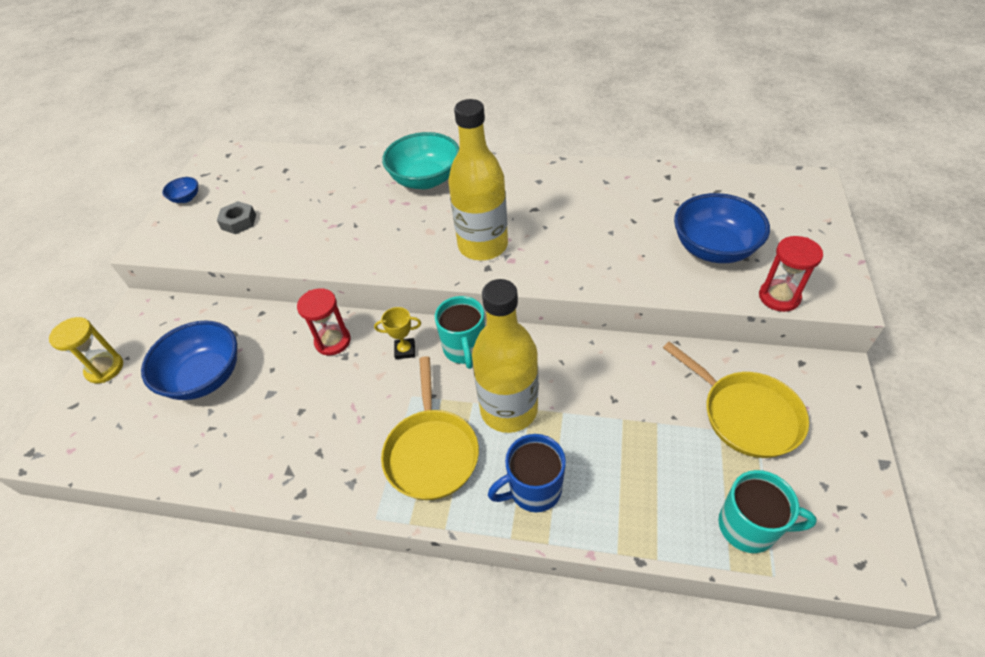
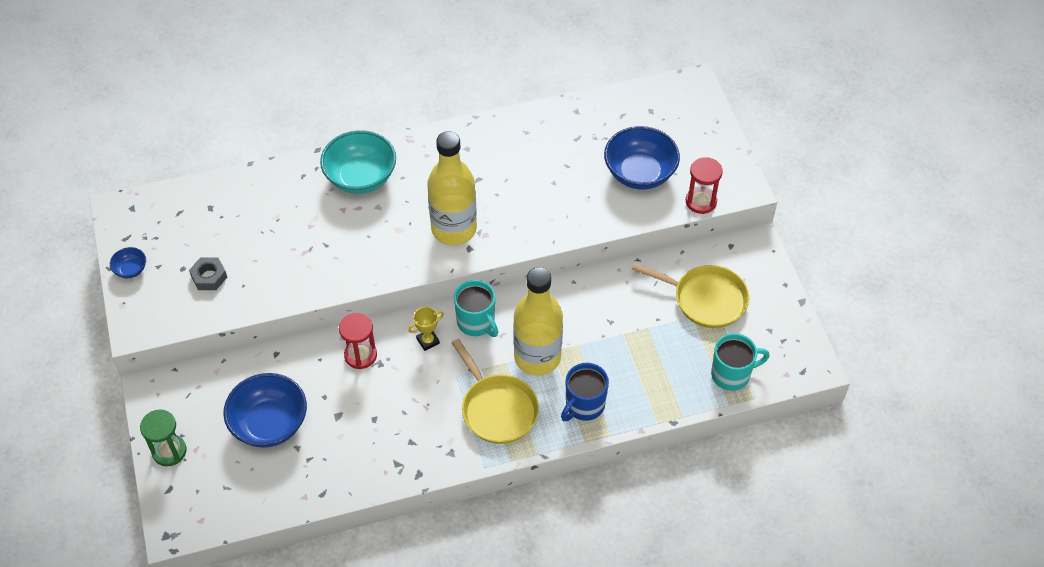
camera: 30 degrees left, 5 degrees up
(105, 368) = (169, 451): yellow hourglass -> green hourglass

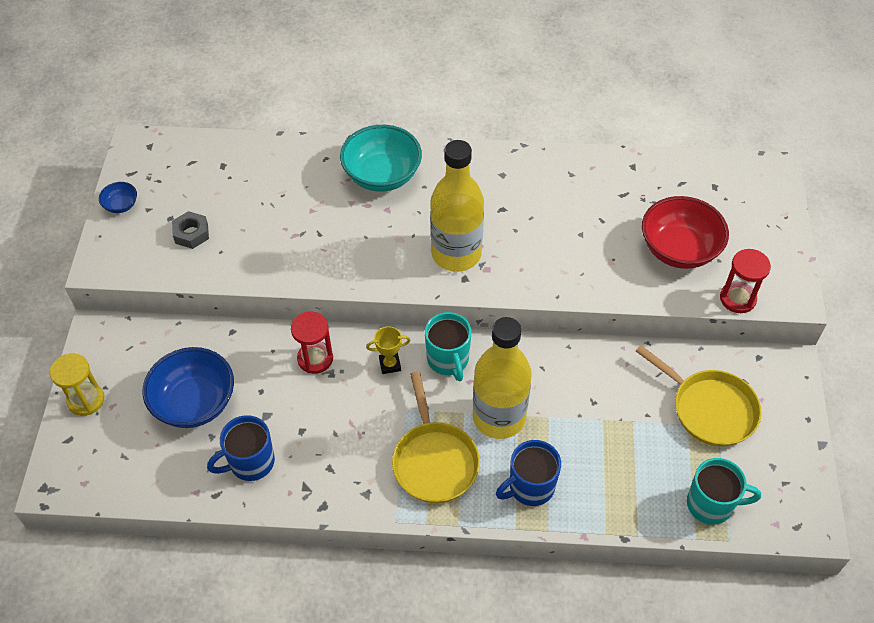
camera: 20 degrees right, 0 degrees up
(169, 451) = (86, 400): green hourglass -> yellow hourglass
(341, 458) = (250, 462): none -> blue mug
(639, 173) = (679, 249): blue bowl -> red bowl

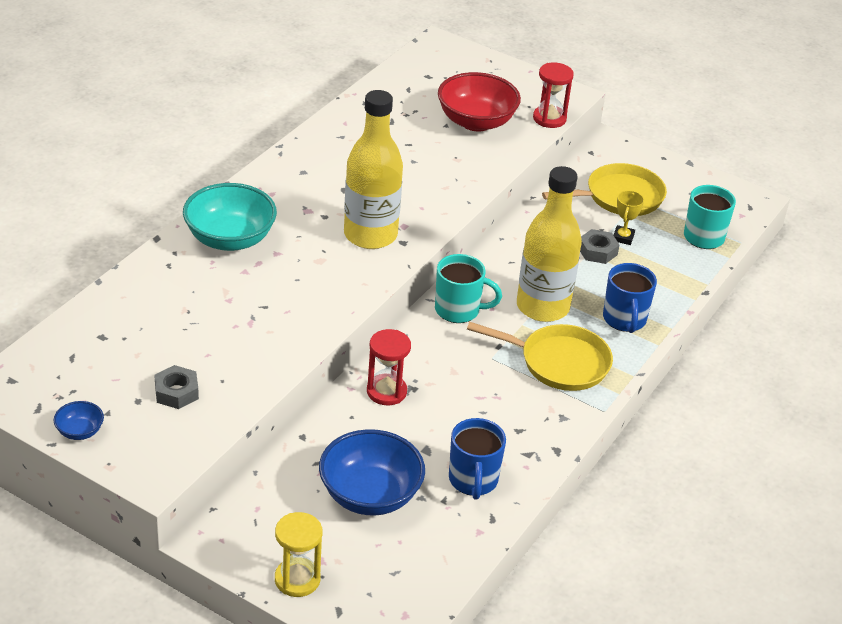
camera: 65 degrees left, 15 degrees down
(390, 364) = (434, 347): yellow trophy -> yellow trophy (623, 237)
(611, 425) = (597, 251): none -> grey nut

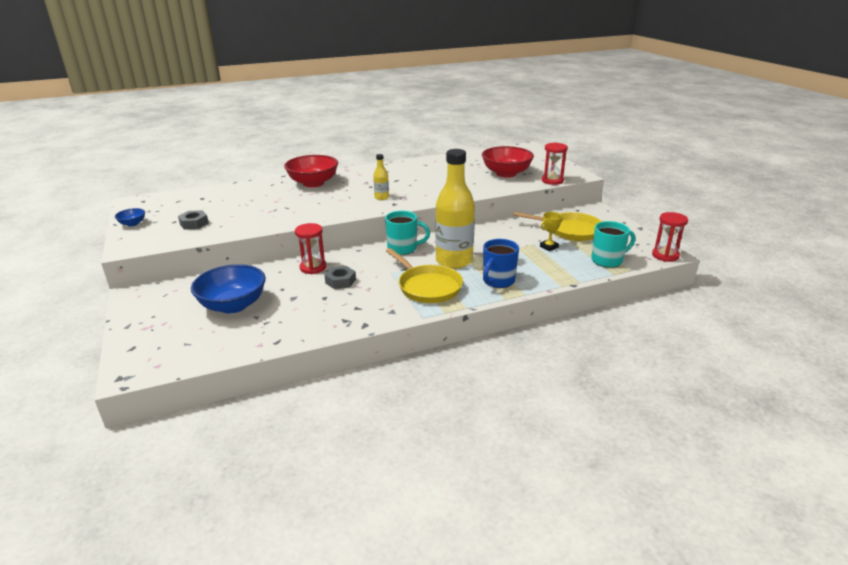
camera: 40 degrees right, 10 degrees down
(230, 239) = (313, 183): turquoise bowl -> red bowl
(297, 579) = (139, 325): yellow hourglass -> none
(370, 235) = (381, 197): yellow bottle -> yellow bottle, size x0.44
(458, 310) = (403, 248): turquoise mug -> turquoise mug turned 45 degrees counterclockwise
(473, 480) = (295, 320): blue mug -> none
(597, 251) = (523, 248): grey nut -> grey nut (340, 281)
(753, 204) = (665, 255): none -> red hourglass

